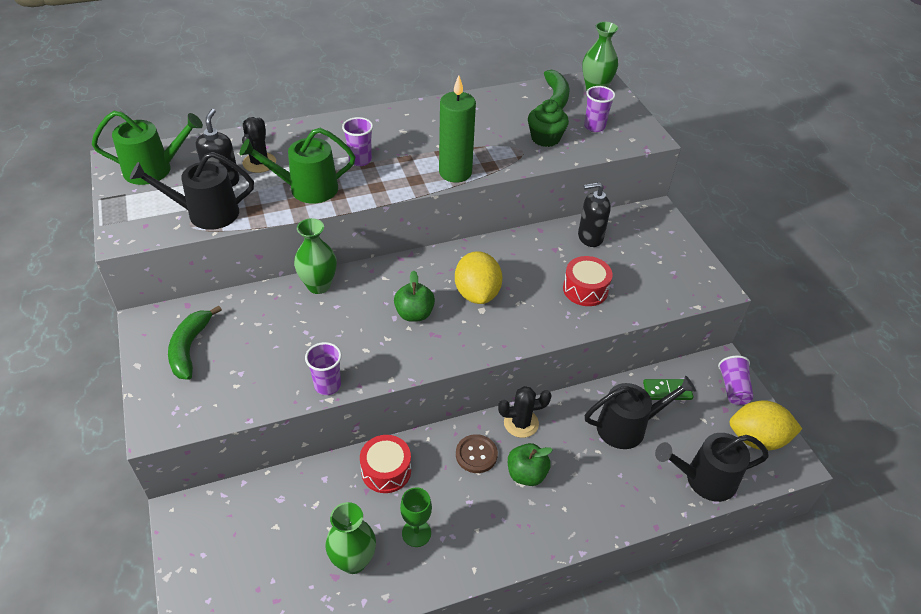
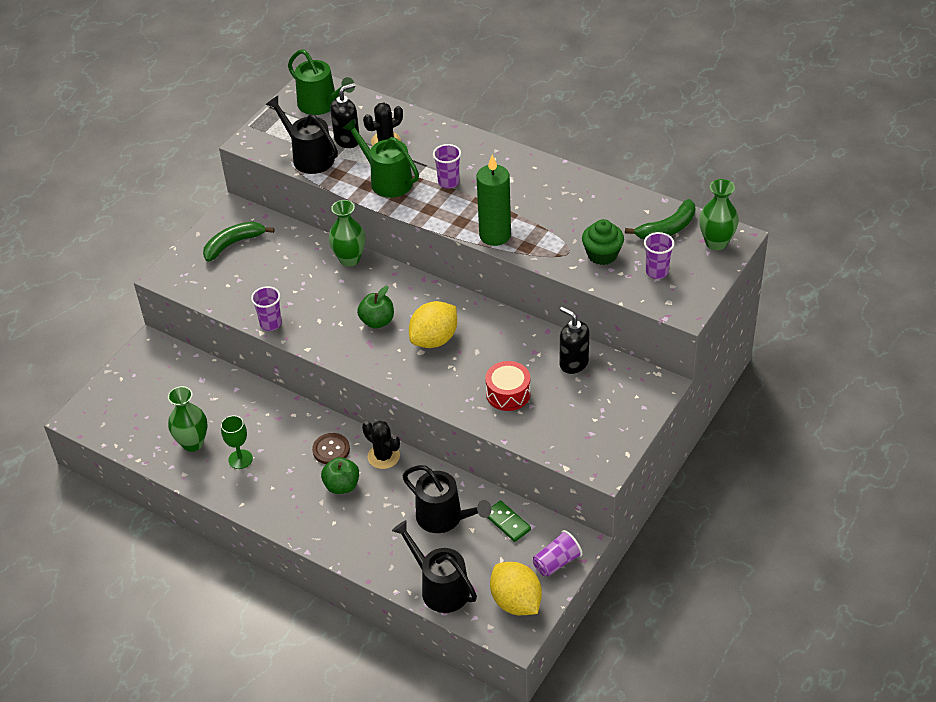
camera: 55 degrees right, 0 degrees up
(386, 470) = (271, 413): red drum -> none

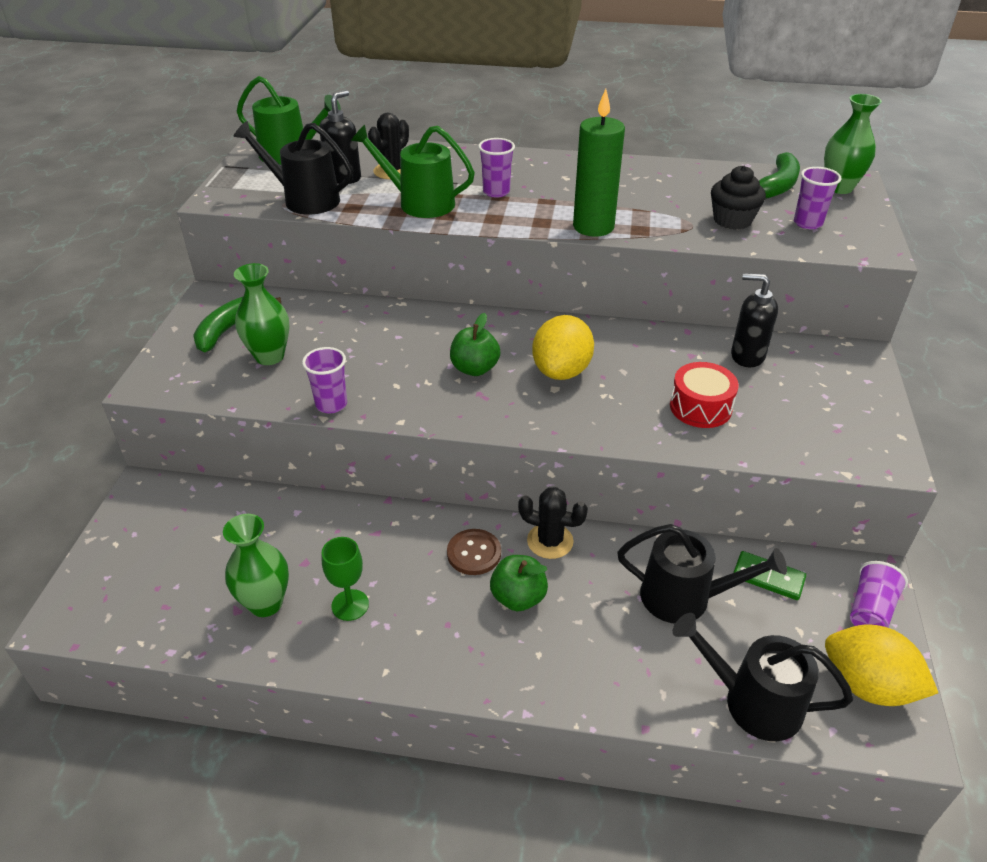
camera: 25 degrees left, 5 degrees down
(349, 259) = (395, 313): green vase -> green vase (269, 356)
(602, 255) = (732, 220): green cupcake -> black cupcake

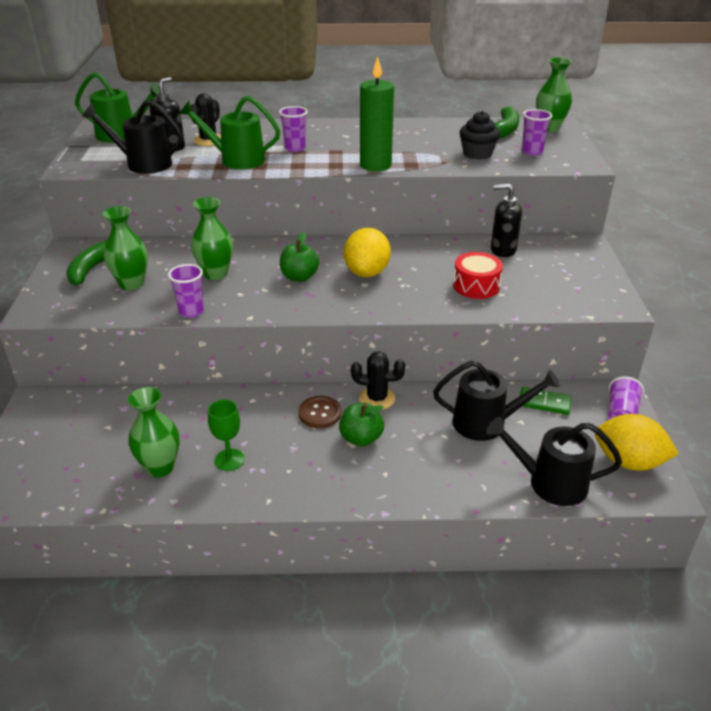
camera: 10 degrees left, 5 degrees down
(373, 353) = (215, 274): none -> green vase

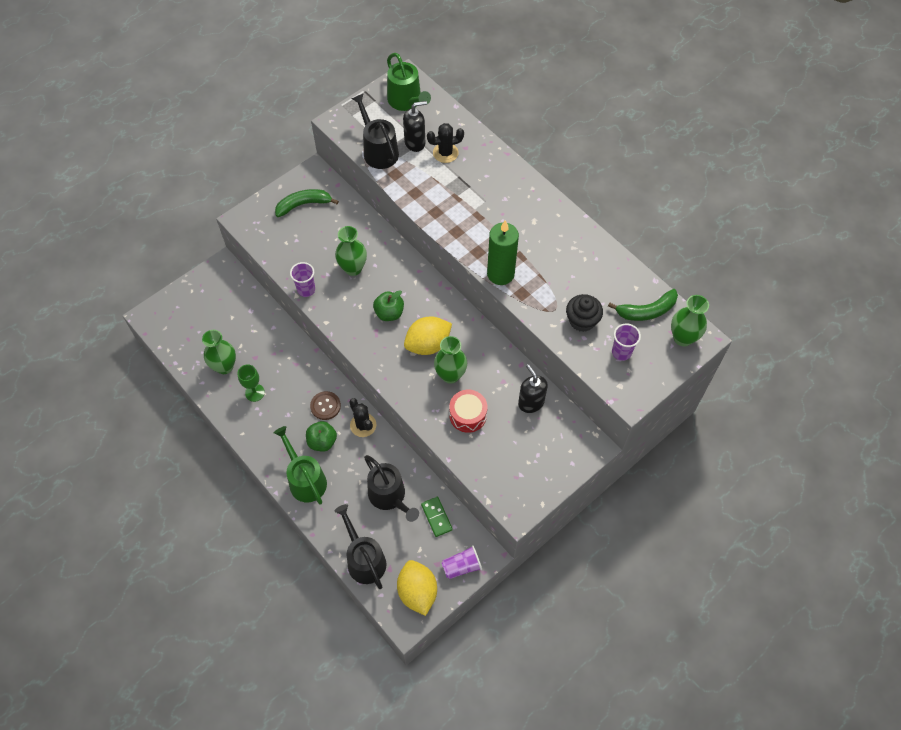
camera: 50 degrees right, 25 degrees up
(132, 284) = (305, 237): green vase -> green vase (450, 375)
(237, 160) = (432, 193): green watering can -> green watering can (305, 480)
(295, 148) = (482, 209): purple cup -> none

